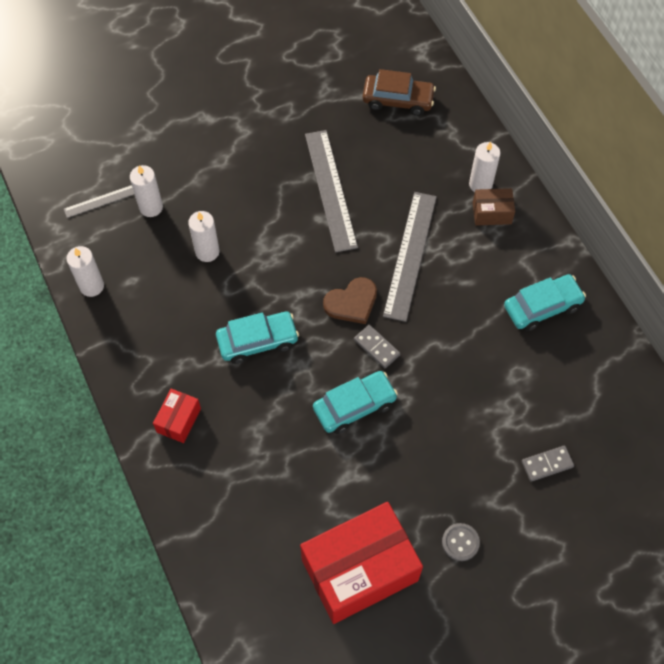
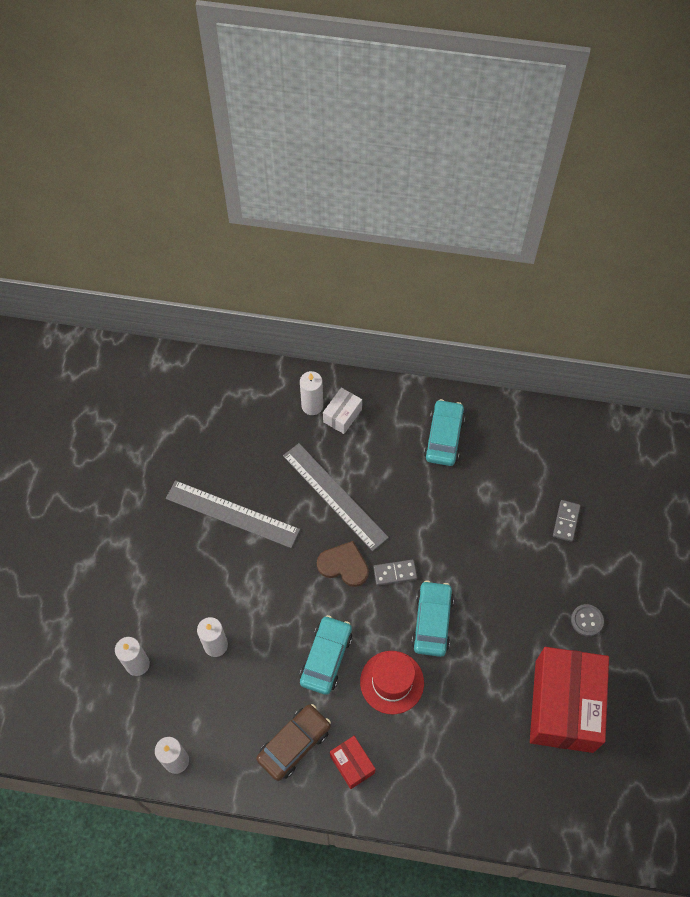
camera: 55 degrees left, 0 degrees up
(100, 201) = (98, 703): grey ruler -> none
(274, 407) = (392, 682): none -> red hat
(352, 302) = (344, 565): brown heart -> brown heart turned 75 degrees counterclockwise
(398, 100) = (190, 410): brown car -> brown car (294, 744)
(492, 213) = (342, 415): brown box -> white box

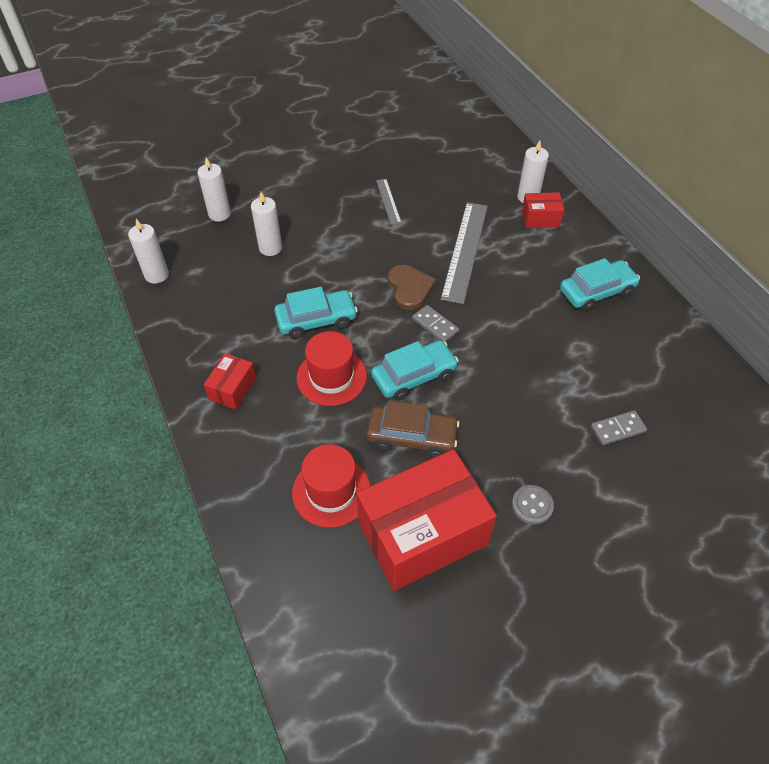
camera: 55 degrees right, 10 degrees down
(232, 514) = (388, 201): grey ruler -> grey ruler, size x0.51
(294, 744) = (222, 339): brown car -> brown car (412, 436)
(342, 415) = (540, 218): white box -> red box
(493, 746) = (331, 491): none -> red hat

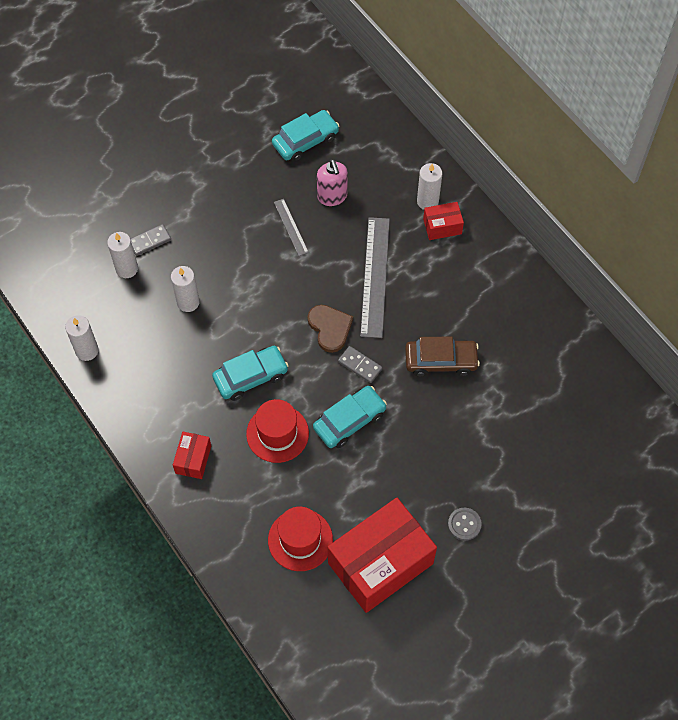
camera: 10 degrees left, 10 degrees up
(412, 436) = (357, 479): brown car -> brown car (441, 361)
(434, 183) = (332, 196): none -> pink soap dispenser
(596, 292) = (501, 305): turquoise car -> turquoise car (305, 141)
(617, 429) = (528, 444): grey domino -> grey domino (149, 241)

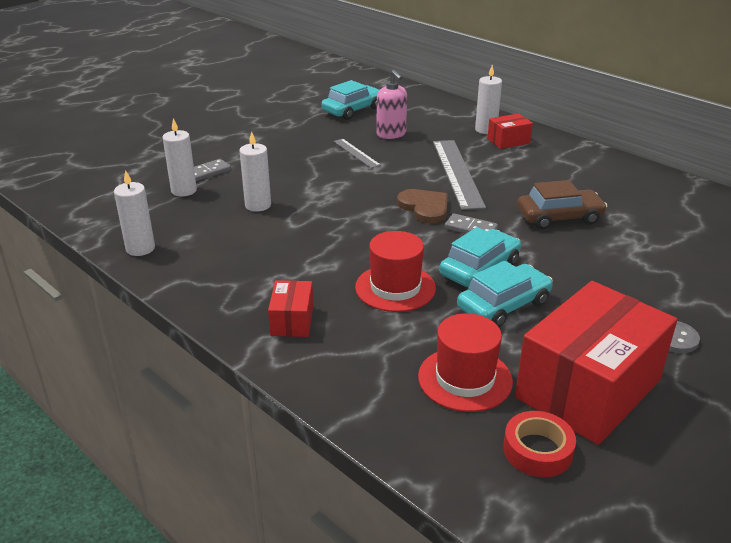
camera: 10 degrees left, 30 degrees down
(251, 377) = (346, 248): turquoise car -> turquoise car (503, 305)
(326, 610) = (537, 450): none -> red tape

